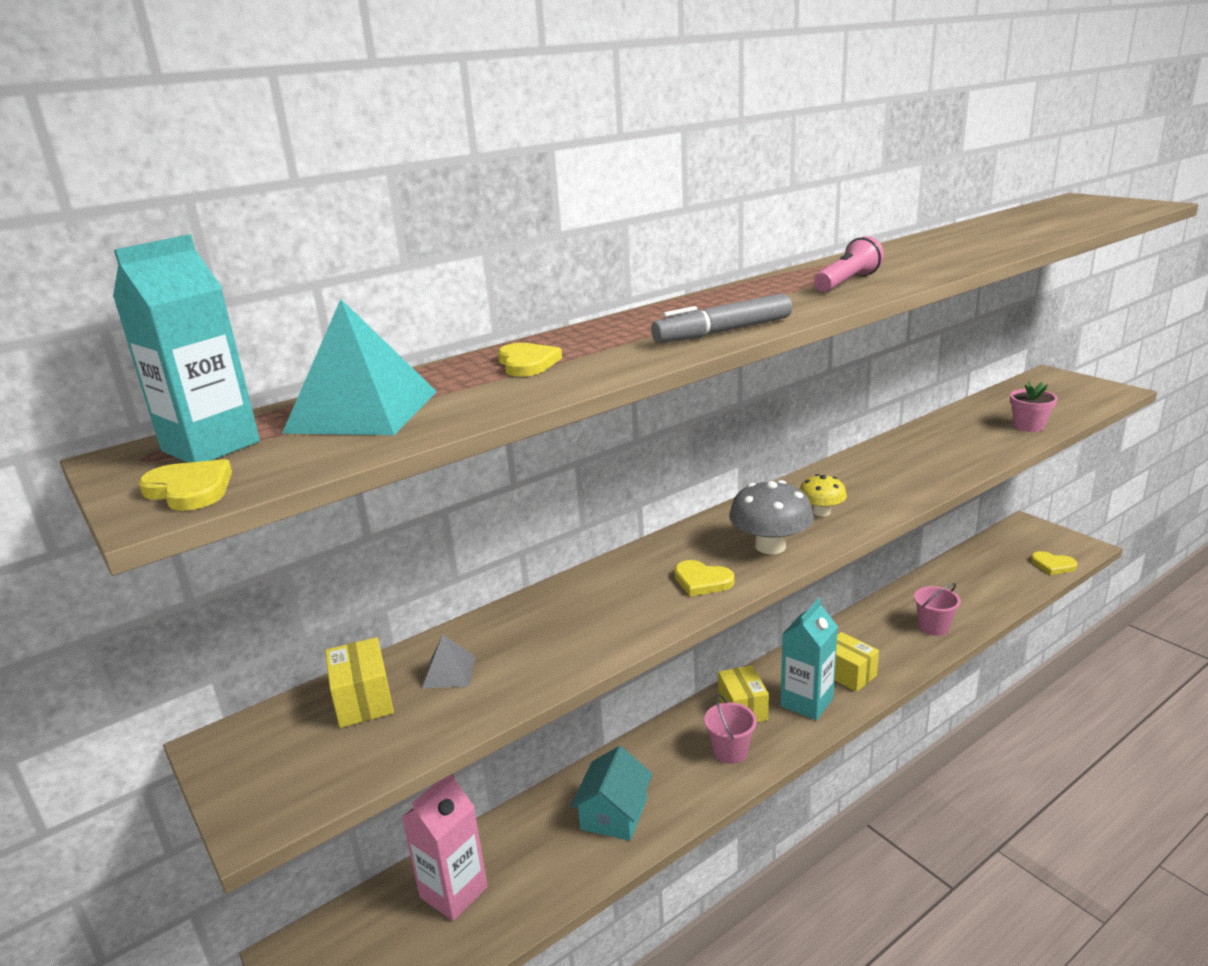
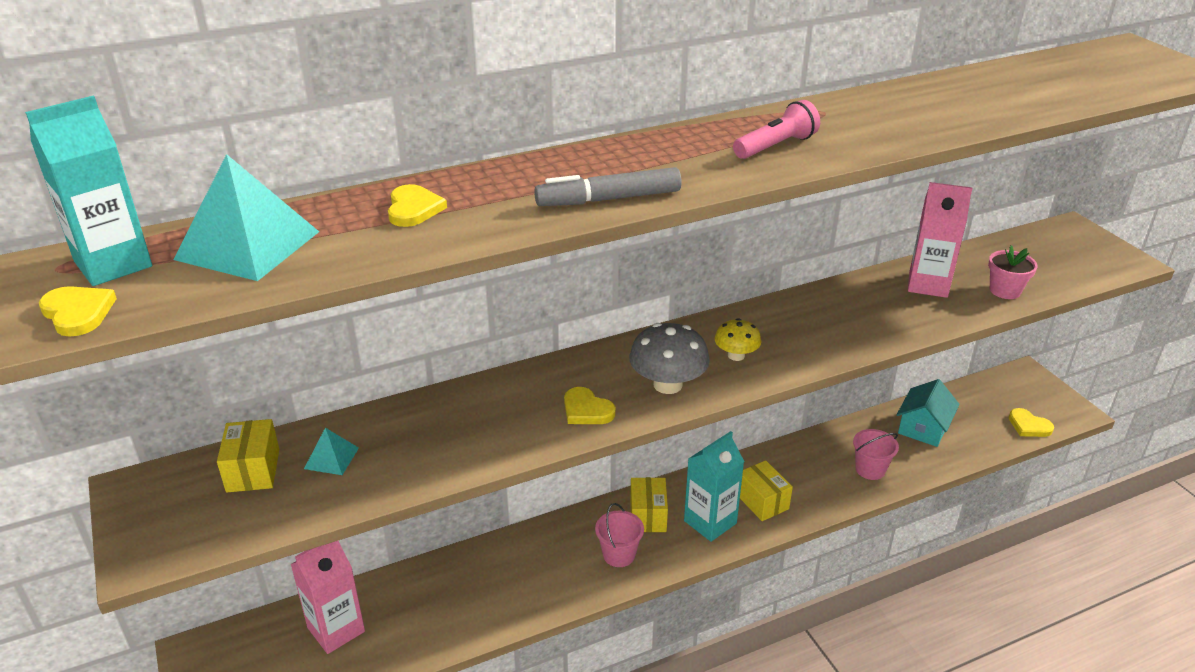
camera: 10 degrees right, 10 degrees up
(449, 672) = (331, 458): grey pyramid -> turquoise pyramid
(614, 814) = (493, 591): turquoise house -> turquoise house (923, 428)
(958, 432) = (928, 284): none -> pink carton

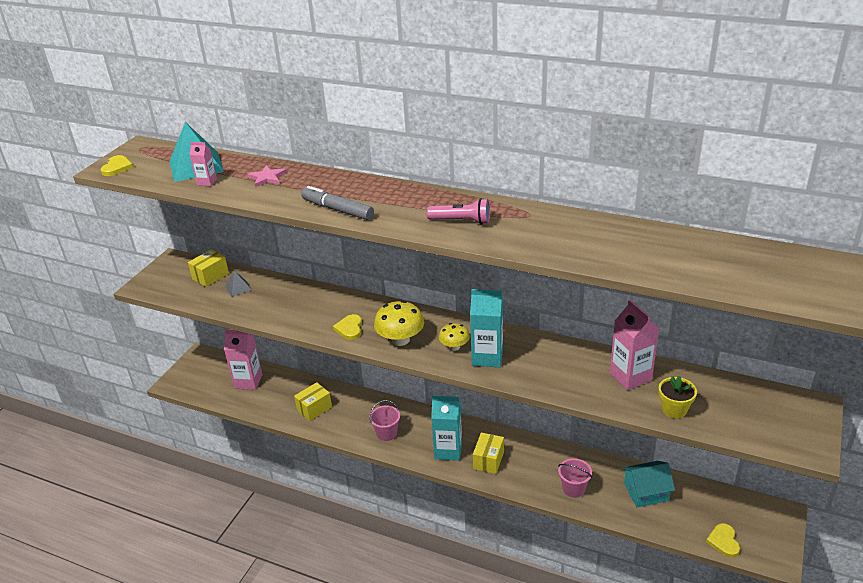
camera: 50 degrees right, 0 degrees up
(113, 264) = (153, 154): turquoise carton -> turquoise carton (487, 357)
(323, 255) = (207, 182): none -> pink carton
(331, 458) = (238, 288): turquoise pyramid -> grey pyramid
(413, 209) = (267, 178): yellow heart -> pink star
(648, 516) = (425, 426): yellow box -> yellow box (314, 408)
(667, 384) = (400, 340): grey mushroom -> yellow mushroom
(1005, 290) = (674, 409): pink flower pot -> yellow flower pot

